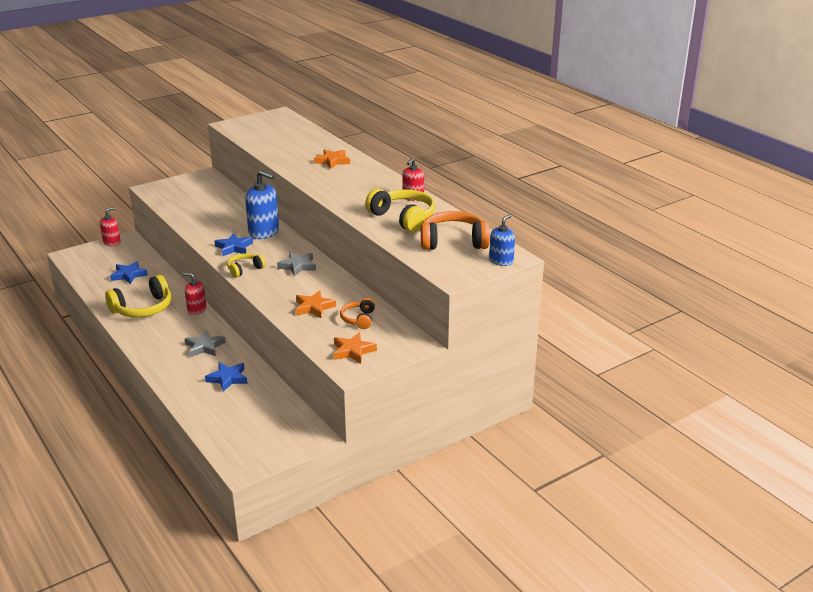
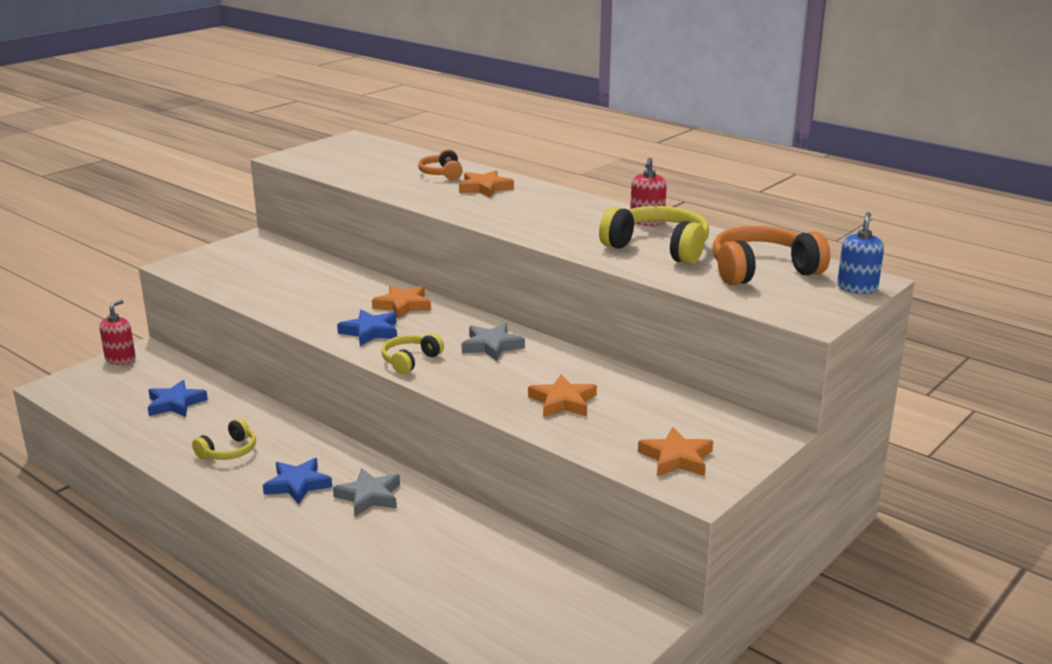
camera: 15 degrees left, 5 degrees down
(143, 308) = (229, 451): yellow headphones -> yellow headphones, size x0.56
(197, 310) = (321, 441): red soap dispenser -> none
(227, 378) = (439, 541): blue star -> blue star (297, 485)
(264, 232) = (403, 305): blue soap dispenser -> orange star
(359, 319) = (647, 409): orange headphones -> orange headphones (442, 173)

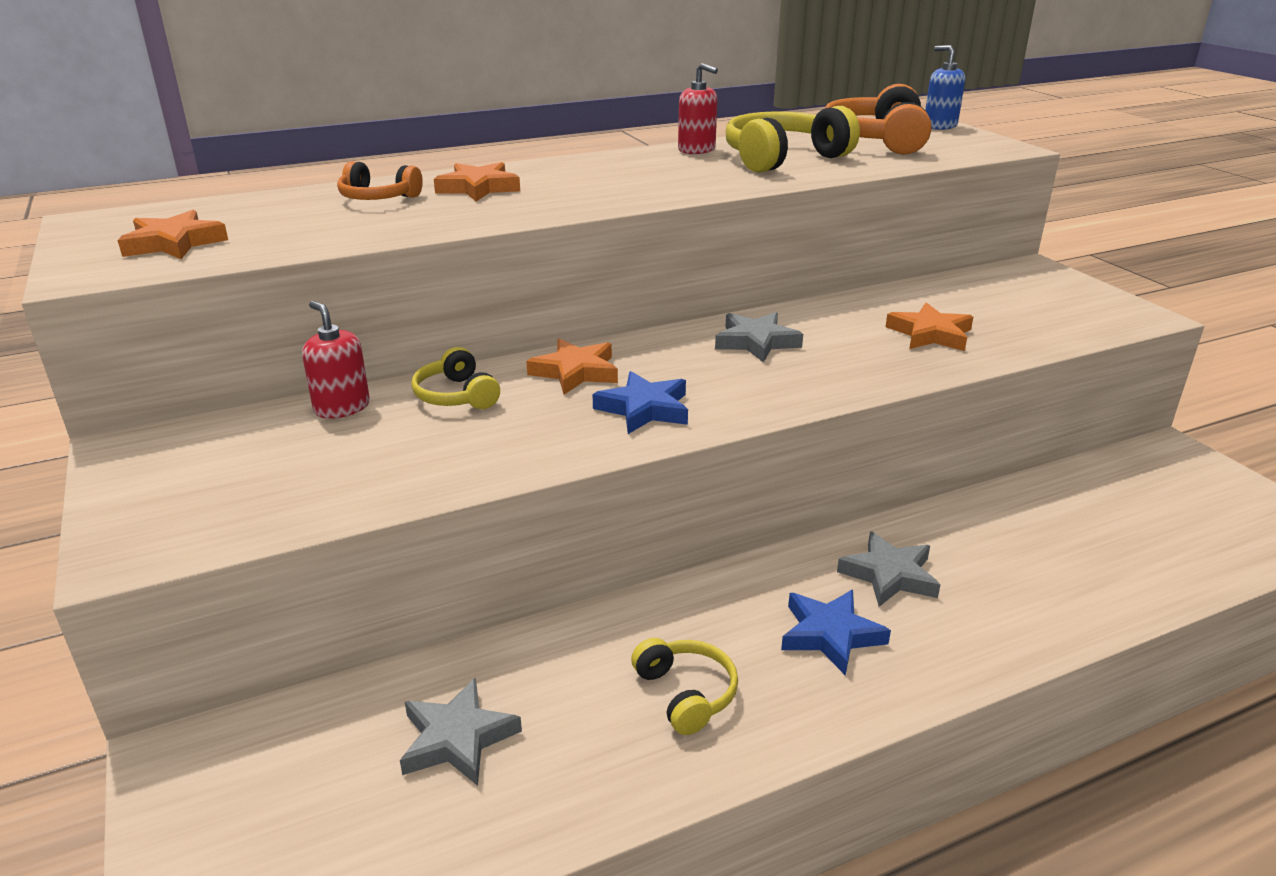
camera: 65 degrees left, 5 degrees up
(120, 359) = (173, 802): red soap dispenser -> red soap dispenser (342, 407)
(175, 403) = (457, 738): blue star -> grey star
(410, 360) = (763, 397): yellow headphones -> yellow headphones (456, 396)
(676, 458) = (1077, 311): orange star -> orange star (174, 243)

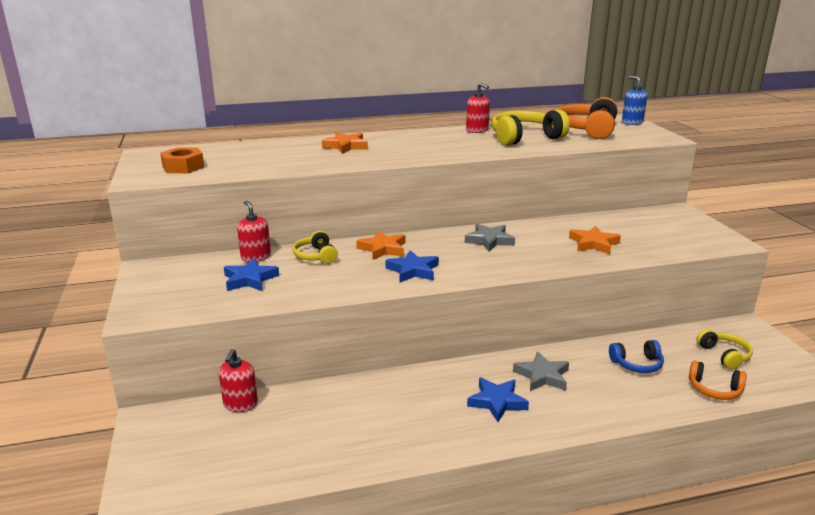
camera: 10 degrees right, 5 degrees down
(174, 243) = (183, 167): orange star -> orange nut
(341, 453) = (250, 279): none -> blue star
(358, 699) = (240, 404): none -> red soap dispenser
(378, 198) = (291, 149): orange headphones -> orange headphones (714, 389)
(457, 738) = (285, 427): grey star -> none
(686, 693) = (408, 421): yellow headphones -> yellow headphones (724, 355)
(1034, 535) = (637, 364): none -> blue headphones

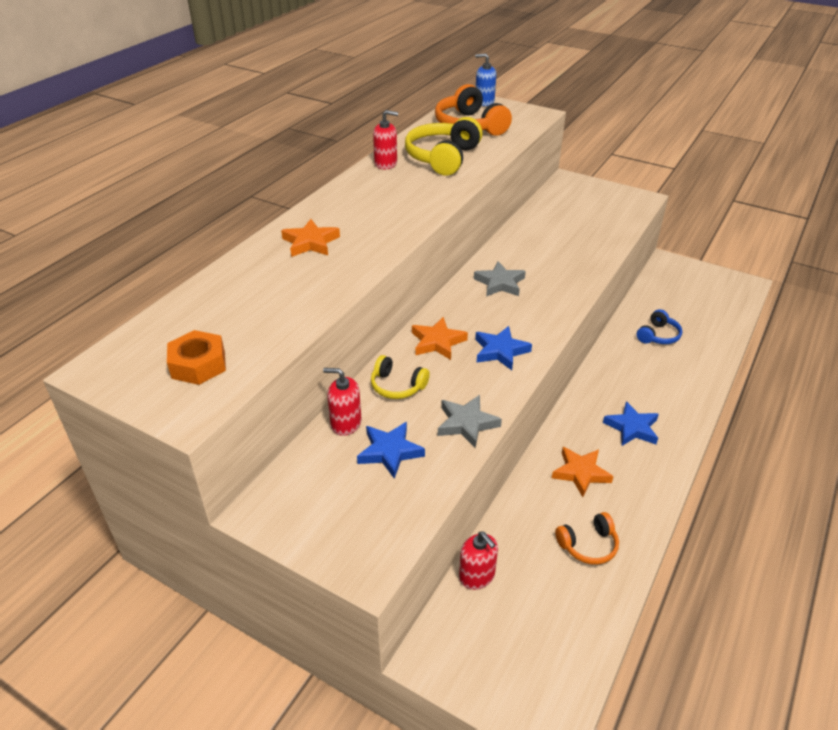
camera: 45 degrees left, 15 degrees up
(542, 376) = (625, 385): grey star -> grey star (466, 423)
(593, 244) = (570, 245): orange star -> orange star (580, 473)
(714, 389) = (717, 328): orange headphones -> orange headphones (588, 545)
(724, 355) = (688, 296): yellow headphones -> none

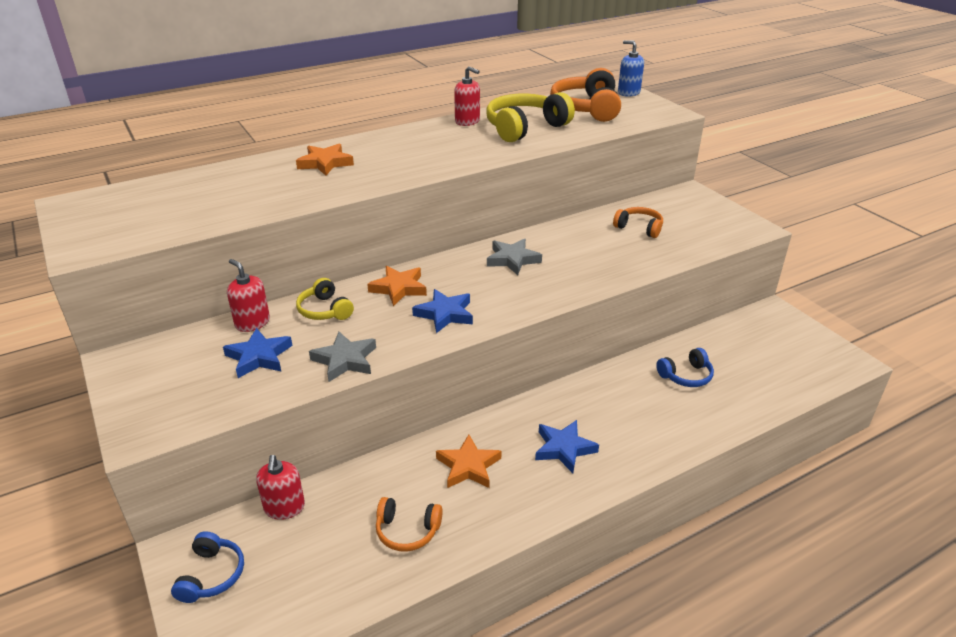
camera: 30 degrees right, 5 degrees down
(198, 365) = (133, 221): orange nut -> none
(478, 661) = (212, 575): none -> blue headphones
(564, 223) = (639, 228): none -> orange headphones

